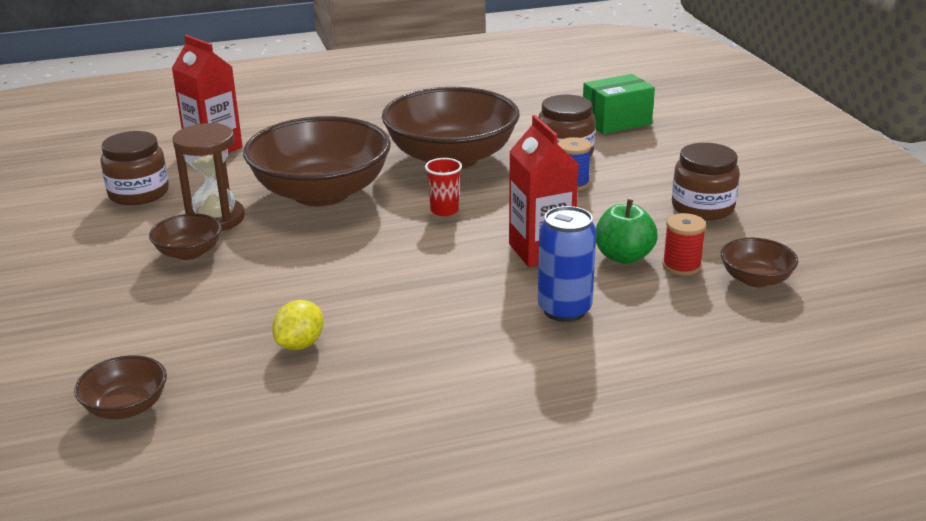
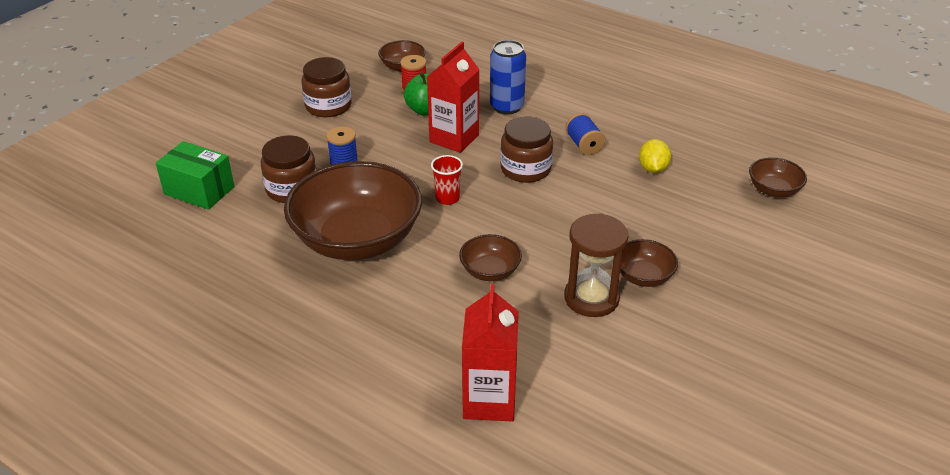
camera: 130 degrees left, 10 degrees up
(139, 193) = (616, 377): brown jar -> brown jar (525, 169)
(300, 344) = (652, 169): yellow lemon -> yellow lemon turned 75 degrees counterclockwise
(321, 193) = (490, 271): brown bowl -> brown bowl, size x0.45
(411, 323) = (584, 145): none -> blue spool

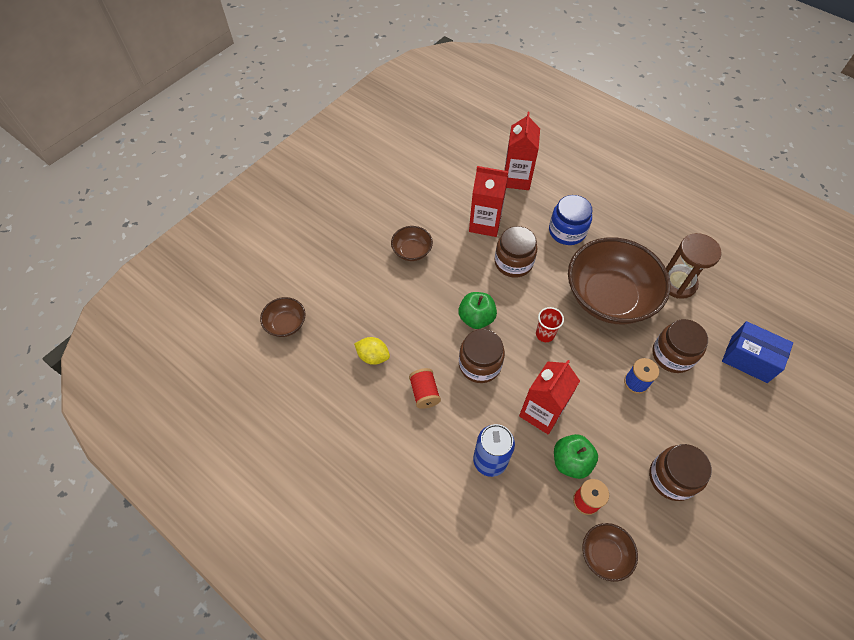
camera: 175 degrees left, 20 degrees up
(199, 190) = (749, 359): green box -> blue box
(405, 318) = (567, 231): none -> blue jar
(490, 271) = (513, 262): brown bowl -> brown jar
(535, 208) = (476, 318): none -> green apple
(538, 321) = (485, 223): none -> red carton
(584, 145) = (424, 393): blue spool -> red spool
(591, 298) = (449, 237): brown hourglass -> brown hourglass (677, 283)
(652, 169) = (373, 356): yellow lemon -> yellow lemon turned 75 degrees counterclockwise

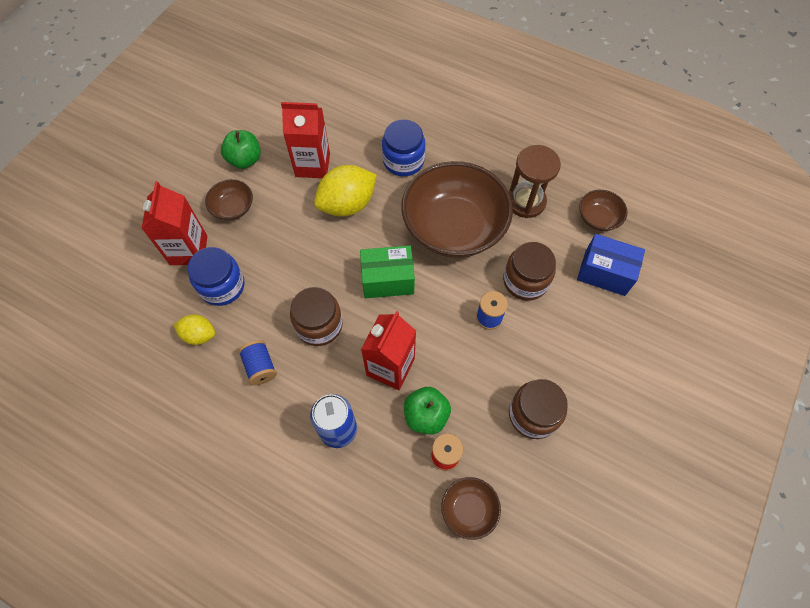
camera: 10 degrees left, 5 degrees up
(286, 324) = (96, 313): brown bowl -> brown bowl (598, 218)
(396, 317) = (222, 286): none -> blue jar
(424, 393) = (260, 367): red spool -> blue spool
(476, 318) = (311, 273): green apple -> green apple (245, 160)
(513, 262) = (347, 204): brown jar -> yellow lemon
(516, 179) = (344, 109): red carton -> red carton (189, 250)
(545, 334) = (387, 280): red cup -> green box

